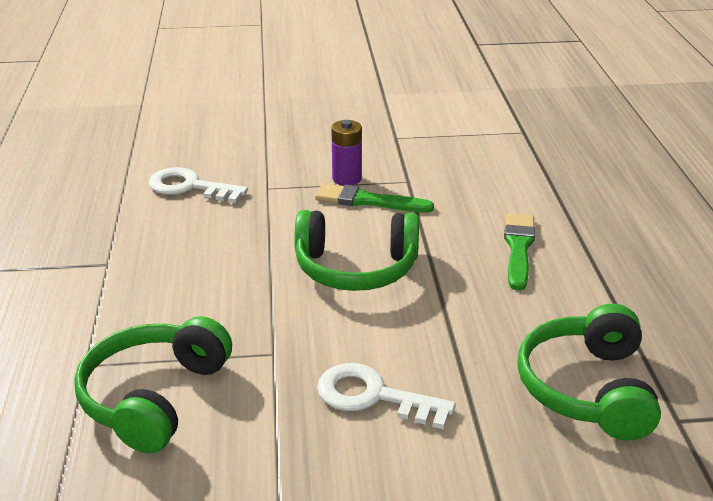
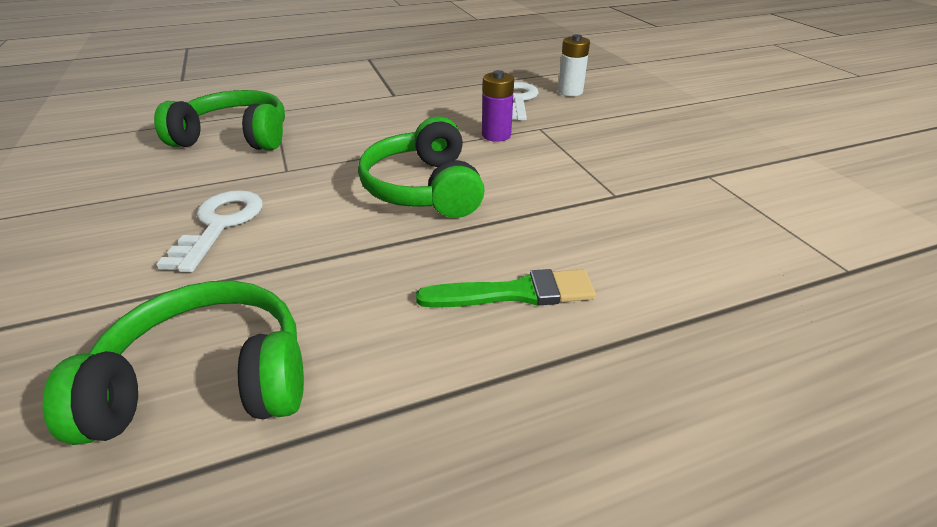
camera: 75 degrees right, 5 degrees up
(191, 153) = (570, 92): none -> white battery
(347, 179) = (588, 161): purple battery -> purple battery (496, 135)
(367, 201) = (553, 177): green brush -> none

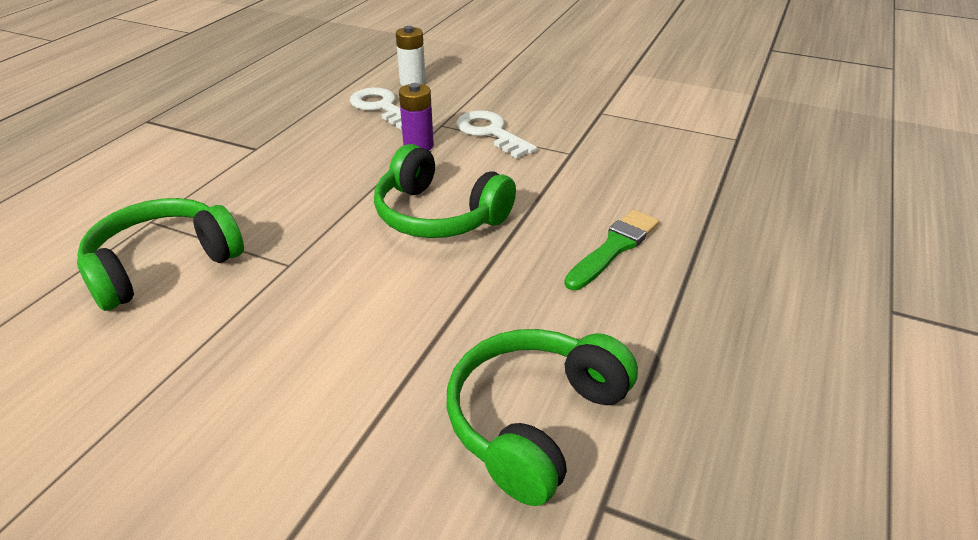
camera: 45 degrees left, 0 degrees up
(220, 224) = (324, 337): white key -> white key (491, 132)

